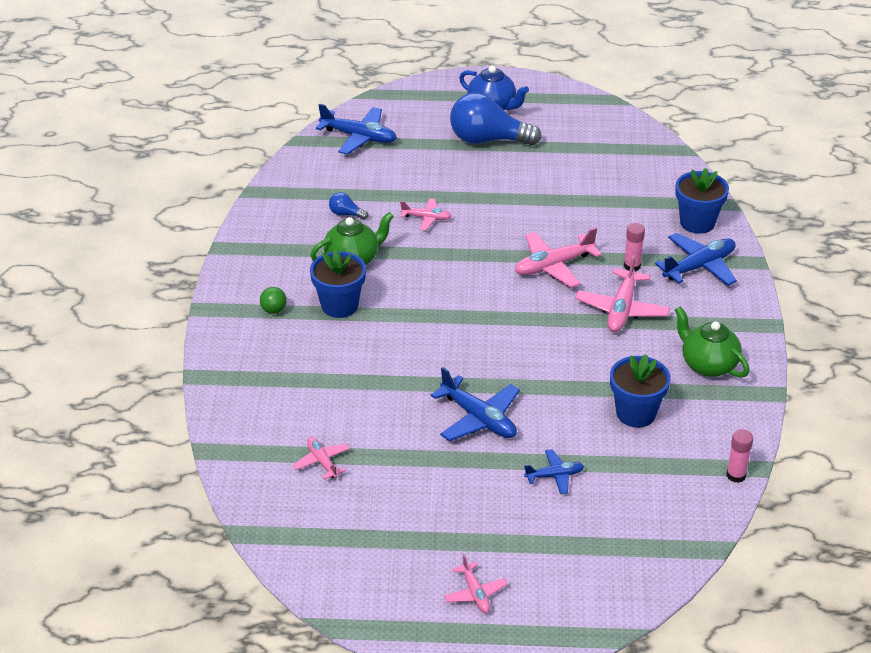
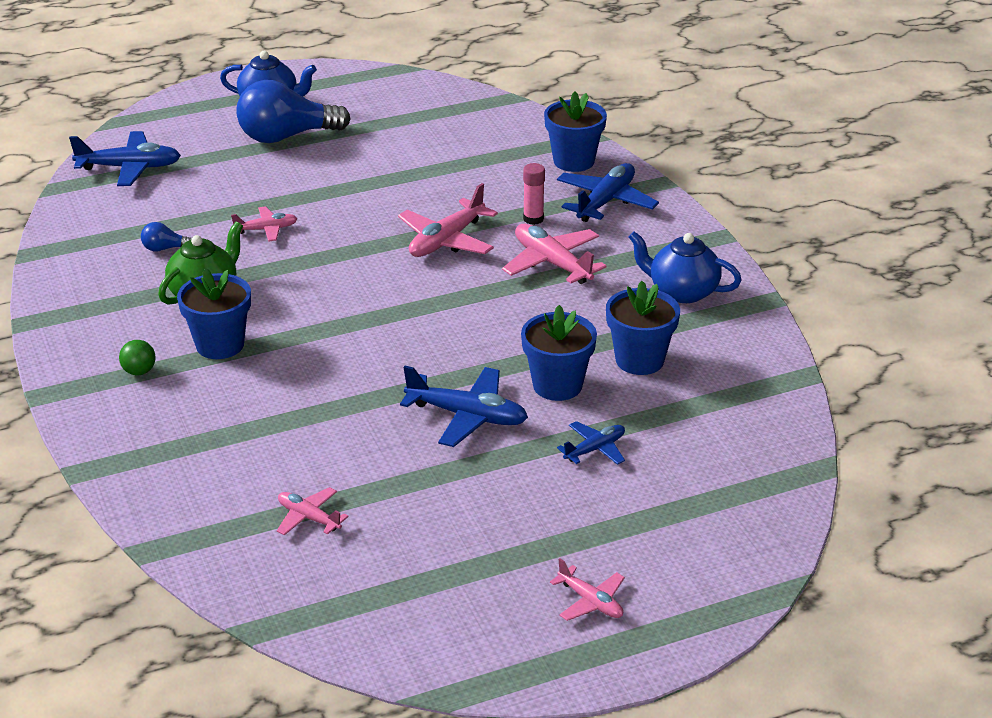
camera: 25 degrees left, 5 degrees down
(560, 415) = (557, 385): none -> blue flower pot
(622, 309) = (552, 263): pink plane -> pink plane turned 150 degrees clockwise
(708, 365) = (682, 291): green teapot -> blue teapot
(736, 475) = (789, 390): pink glue stick -> none

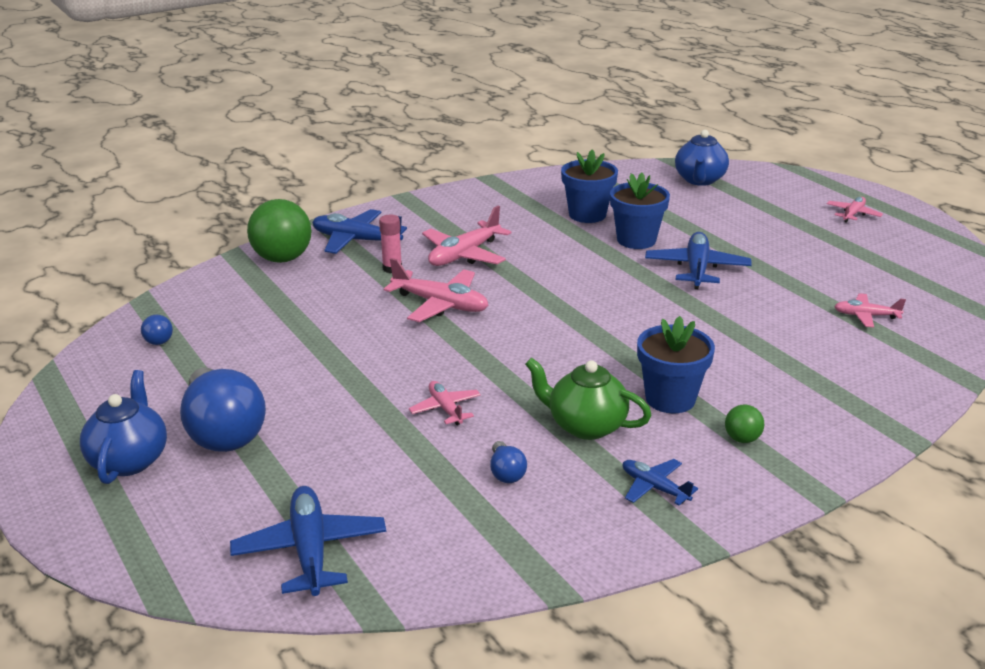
camera: 100 degrees left, 5 degrees down
(308, 518) = (866, 316): pink plane -> pink plane turned 75 degrees clockwise
(439, 107) = (158, 338): none -> blue light bulb
(573, 161) = (282, 259): blue flower pot -> green ball
(595, 449) = (702, 223): blue plane -> blue plane (654, 488)
(682, 291) = (489, 205): blue teapot -> blue teapot (699, 180)

